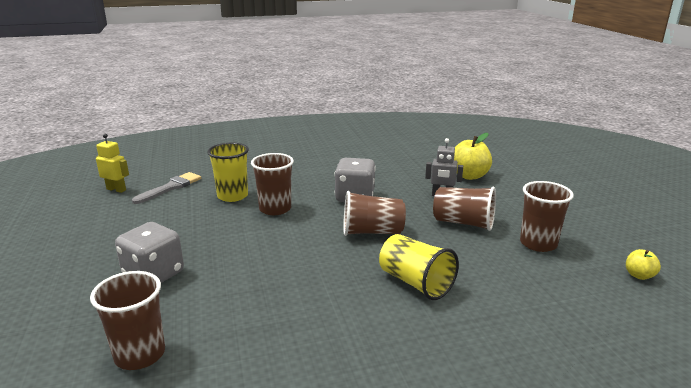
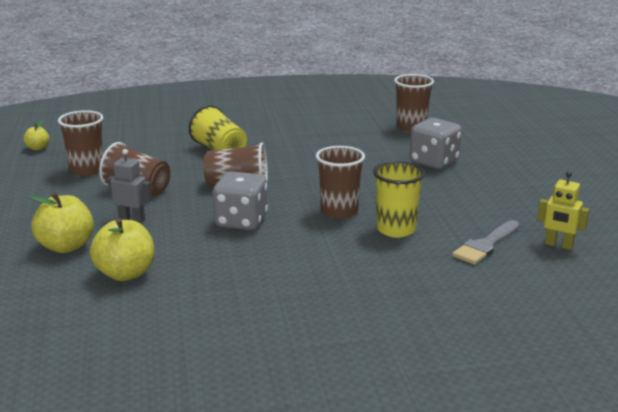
camera: 175 degrees left, 0 degrees up
(414, 163) = (125, 273): none -> yellow apple

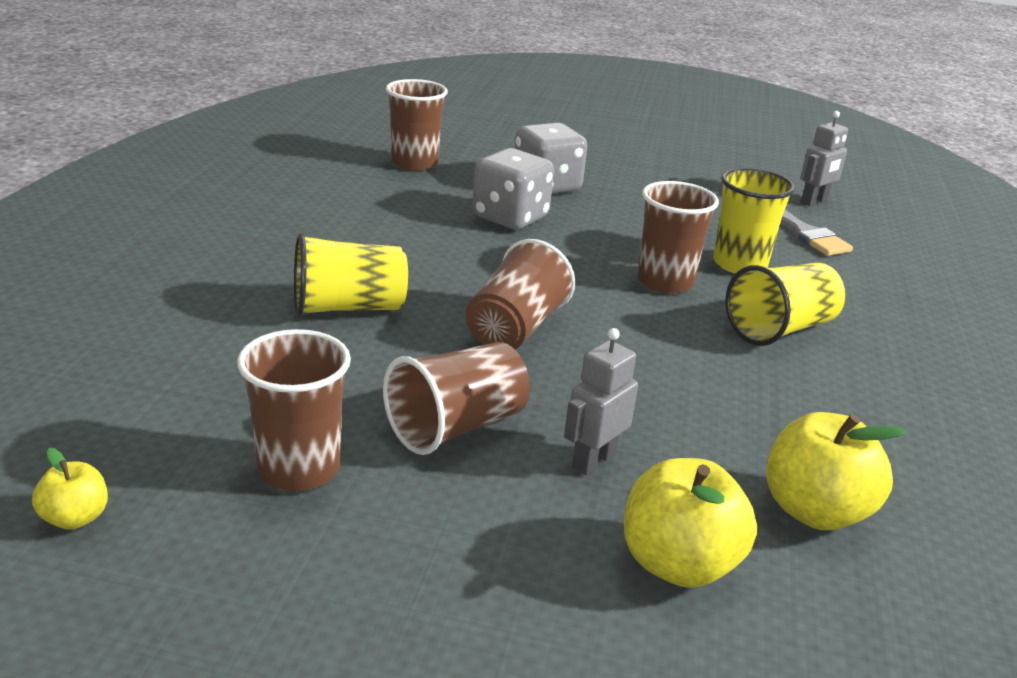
camera: 70 degrees left, 5 degrees up
(241, 222) = (660, 359): grey dice -> grey dice (510, 218)
(315, 250) = (780, 329): none -> yellow cup
(558, 245) = (814, 201): yellow robot -> grey robot

